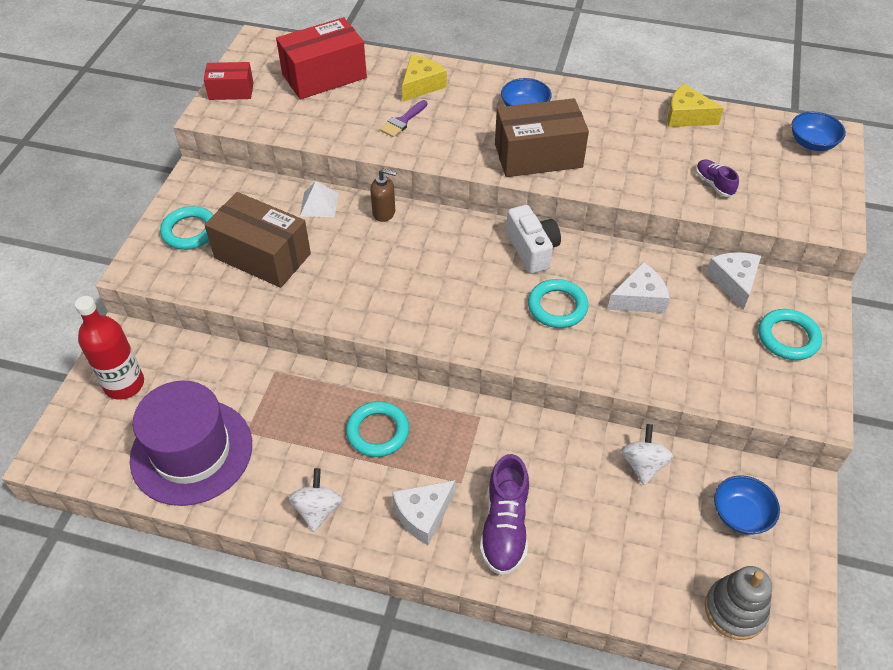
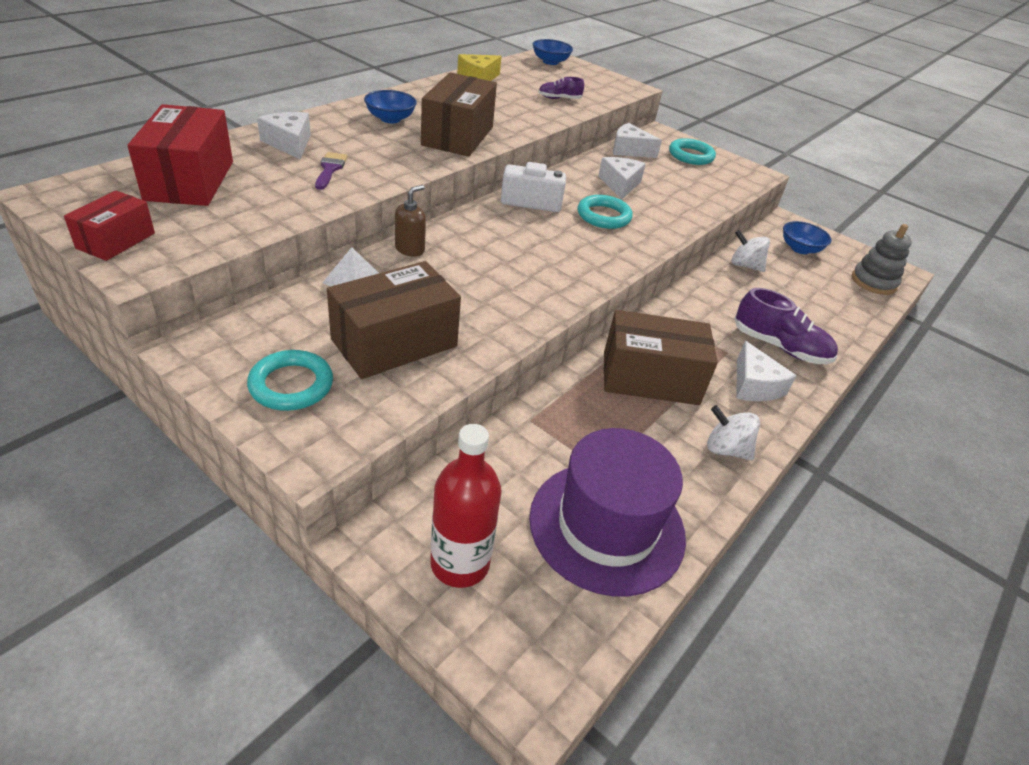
camera: 70 degrees left, 10 degrees down
(378, 432) = (650, 378): turquoise ring -> brown box
(402, 121) = (330, 169): purple brush -> purple brush turned 150 degrees counterclockwise
(421, 85) = (289, 143): yellow cheese -> white cheese

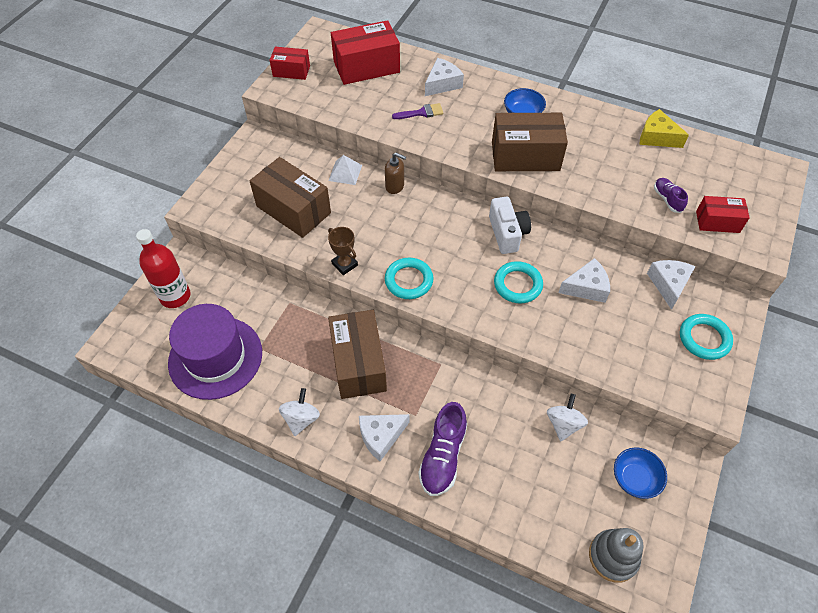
camera: 80 degrees right, 15 degrees up
(291, 385) = (242, 182): turquoise ring -> turquoise ring (409, 280)
(525, 320) = (344, 264): none -> brown trophy
(550, 62) = (760, 174): blue bowl -> none
(595, 91) = (717, 222): none -> red box

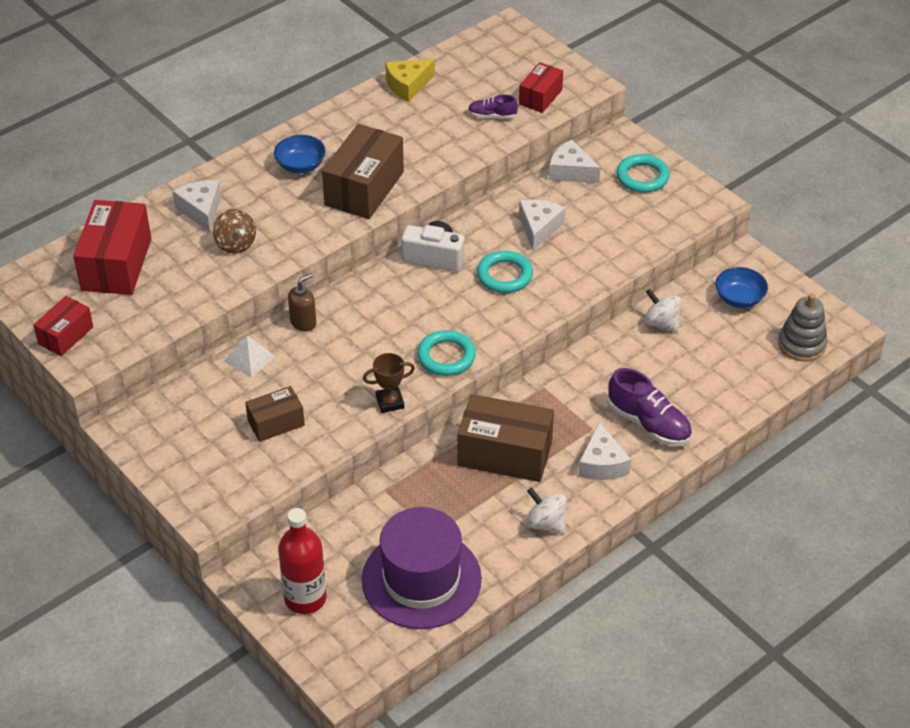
camera: 65 degrees left, 10 degrees down
(293, 210) = (276, 423): brown box -> brown box, size x0.57
(421, 113) = (235, 244): purple brush -> brown spinning top

